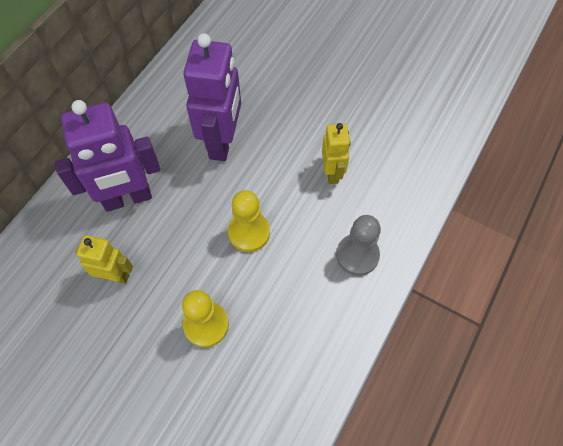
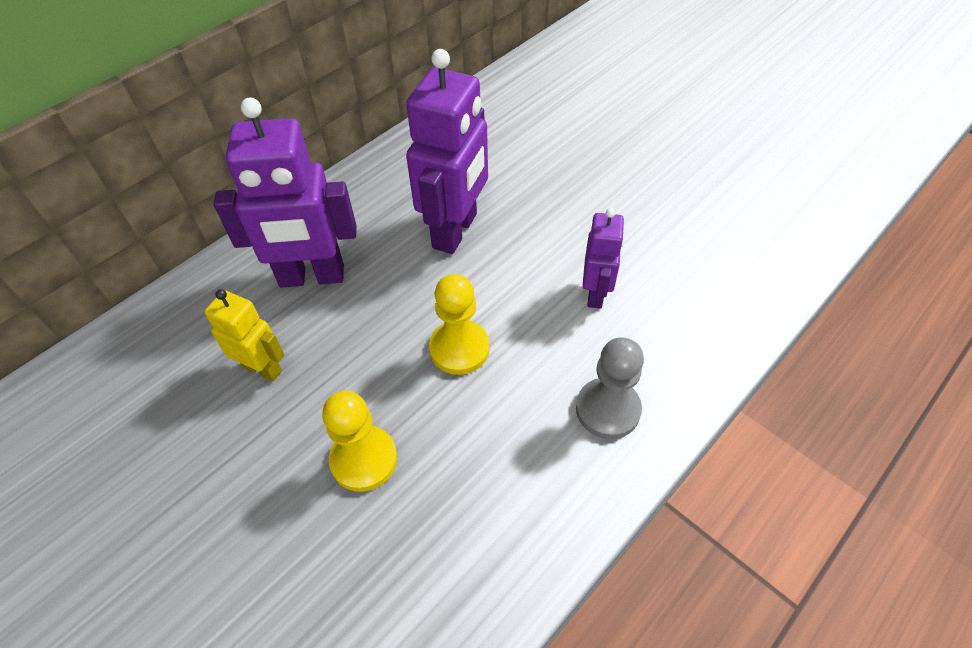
camera: 15 degrees right, 10 degrees down
(332, 173) = (596, 294): yellow robot -> purple robot

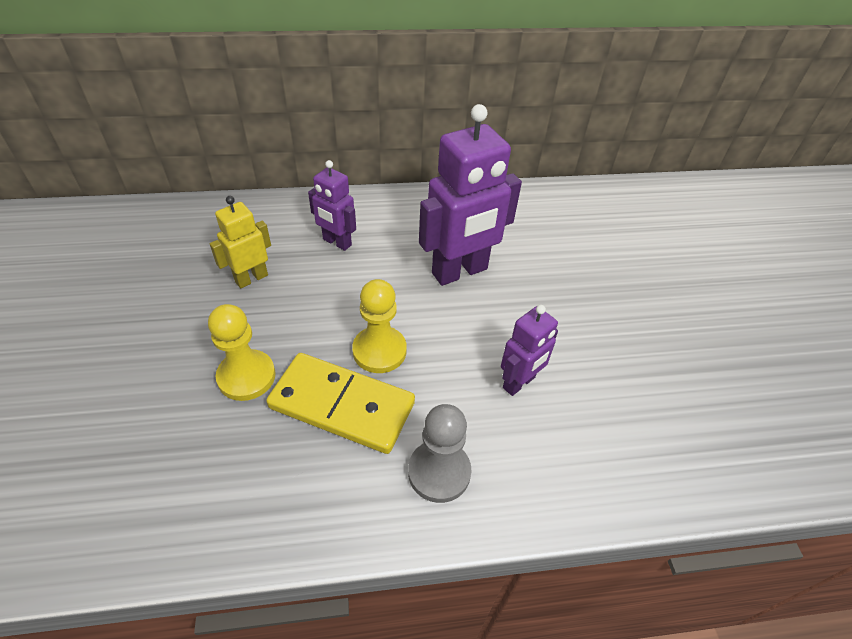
camera: 35 degrees right, 5 degrees down
(263, 368) = (251, 278): yellow robot -> yellow robot turned 105 degrees counterclockwise
(312, 277) = (337, 242): purple robot -> purple robot, size x0.55
(477, 417) = (342, 405): none -> yellow domino

